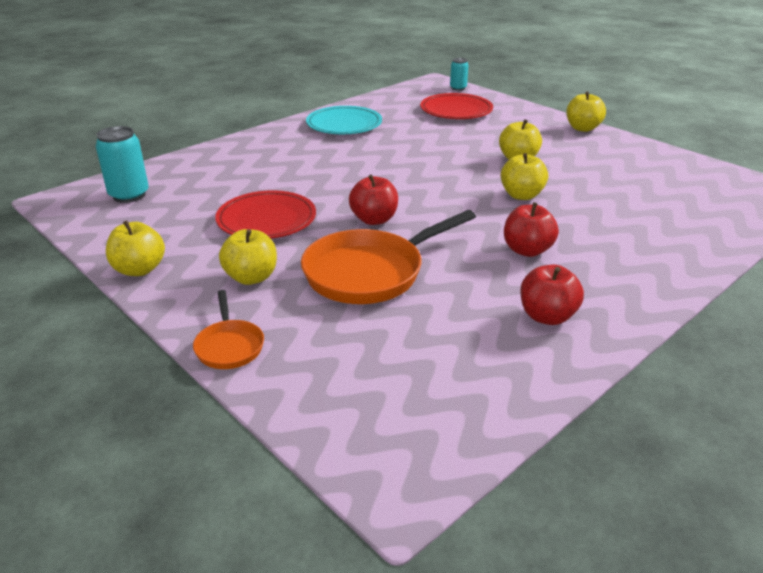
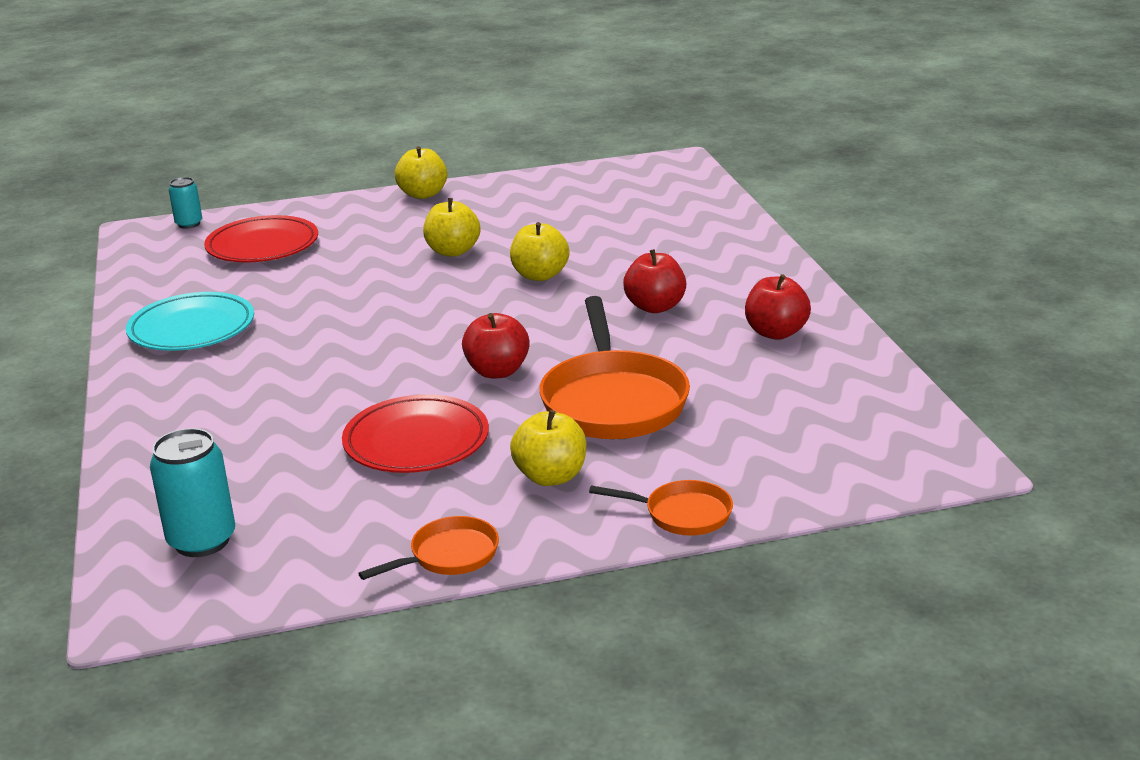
camera: 60 degrees left, 5 degrees down
(139, 269) = (449, 556): yellow apple -> orange pan

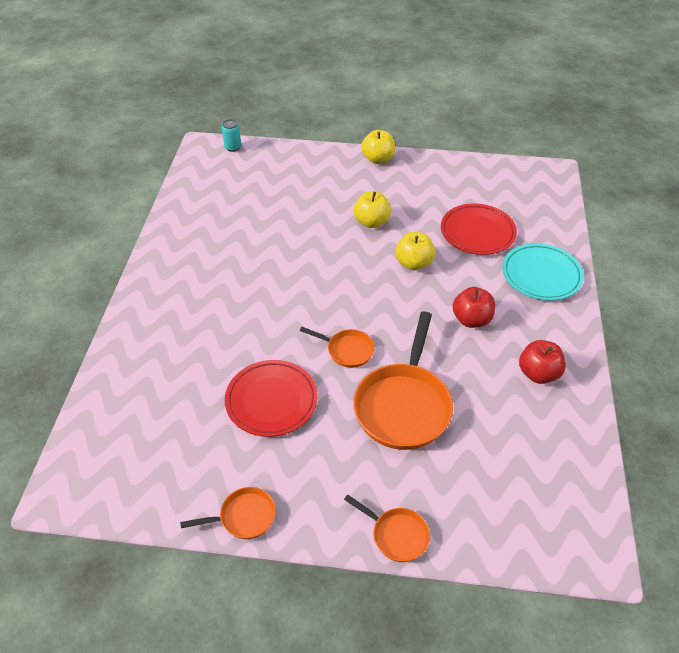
camera: 20 degrees right, 20 degrees up
(192, 328) = (193, 248): turquoise plate -> turquoise plate (541, 275)
(202, 541) = (118, 446): turquoise can -> none
(262, 246) = (264, 181): red plate -> red plate (477, 232)
(497, 371) = (347, 350): red apple -> orange pan
(550, 477) = (334, 465): yellow apple -> none

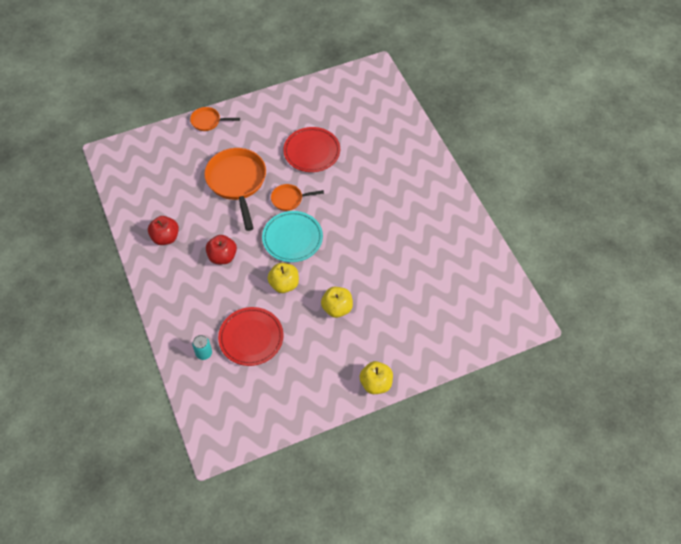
camera: 150 degrees right, 10 degrees up
(233, 147) = (505, 333): turquoise can -> turquoise can (204, 353)
(243, 517) = (284, 97): orange pan -> none
(541, 275) = (188, 318): turquoise plate -> turquoise plate (292, 238)

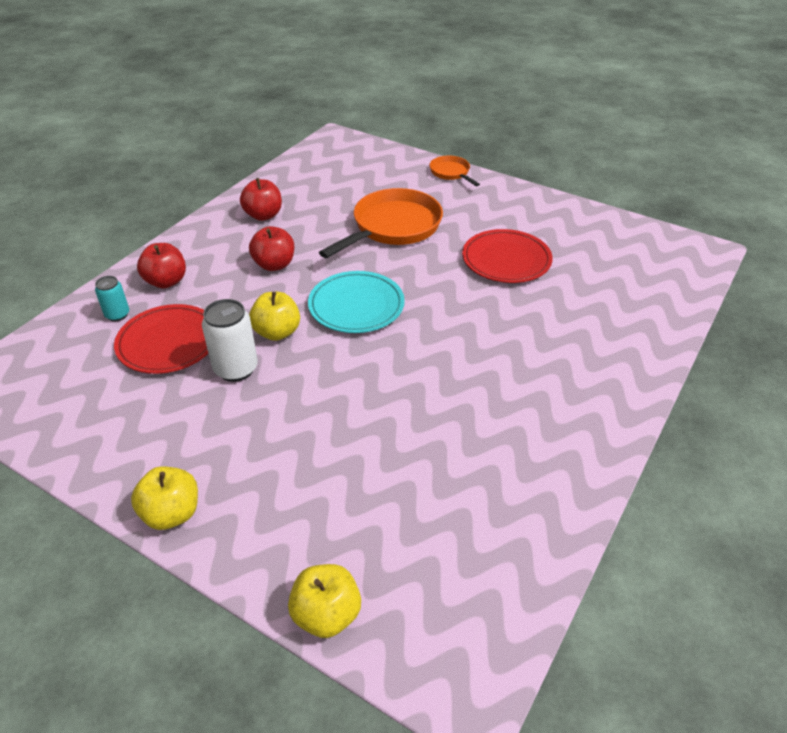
camera: 55 degrees right, 15 degrees down
(192, 317) = (166, 281): none -> red apple
(289, 199) = (413, 276): orange pan -> none
(298, 316) = (236, 369): none -> white can
(337, 308) = (279, 401): yellow apple -> yellow apple (326, 614)

